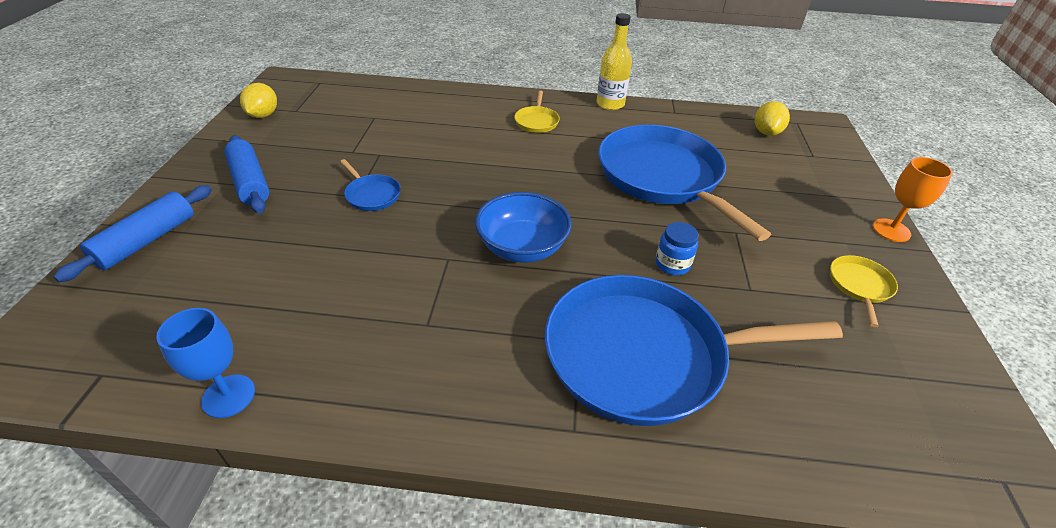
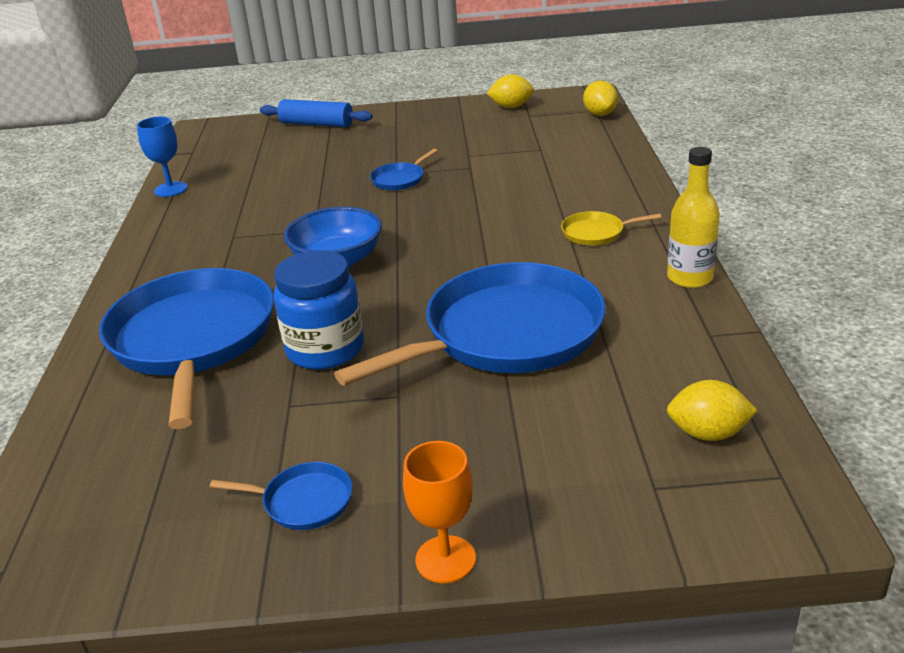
camera: 85 degrees right, 10 degrees down
(250, 182) = (400, 132): blue rolling pin -> none
(331, 82) = (600, 114): none -> yellow lemon
(672, 264) = (325, 349): blue jar -> blue jar, size x1.88
(860, 286) = (303, 501): yellow pan -> blue pan

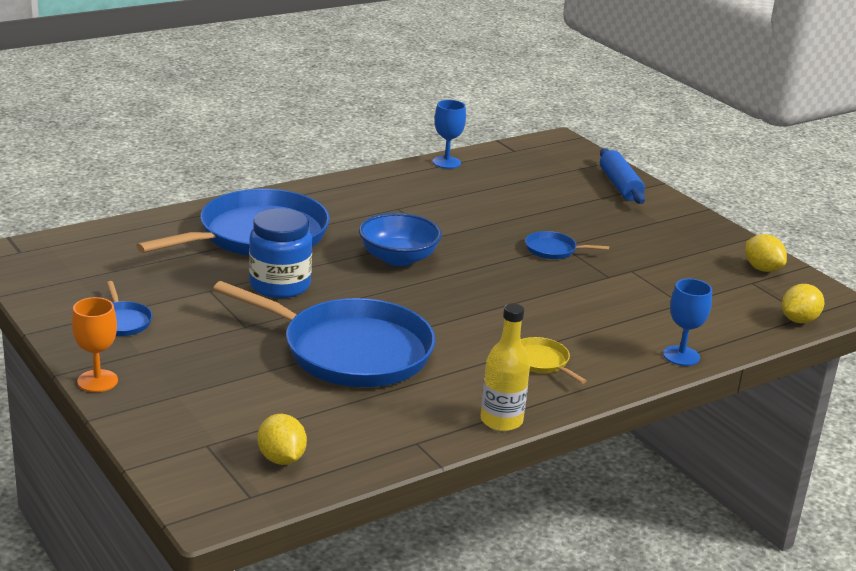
camera: 55 degrees right, 5 degrees down
(625, 170) = (681, 356): none -> blue goblet

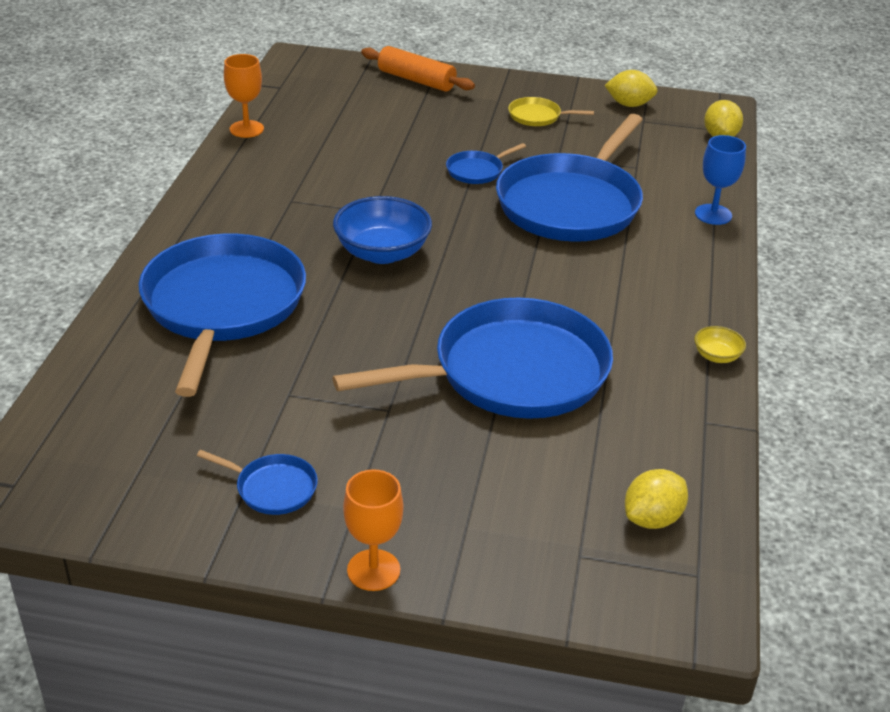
camera: 45 degrees left, 10 degrees up
(280, 285) = (339, 346): blue jar -> none
(281, 459) = (652, 518): yellow lemon -> yellow lemon turned 60 degrees counterclockwise
(446, 162) = (246, 129): blue goblet -> orange goblet
(501, 421) = (717, 356): yellow bottle -> yellow bowl
(541, 362) = (648, 282): yellow pan -> yellow pan (537, 116)
(582, 297) = (571, 204): none -> blue pan
(620, 185) = (416, 80): blue rolling pin -> orange rolling pin

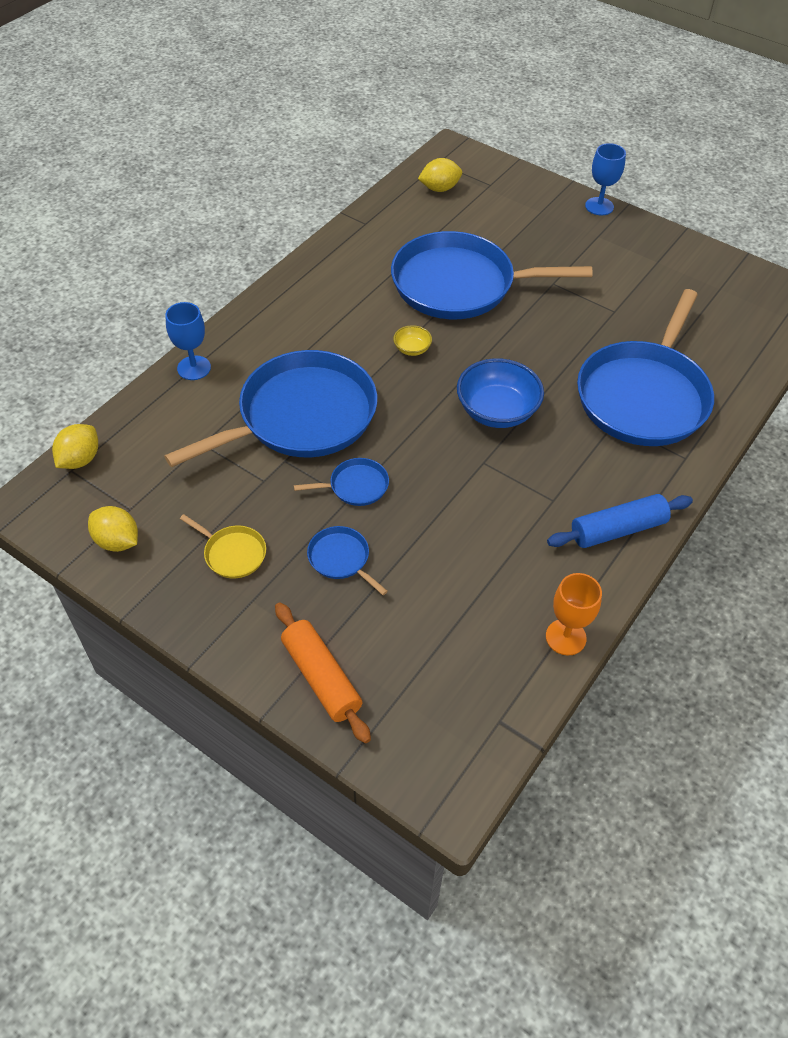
camera: 155 degrees left, 15 degrees up
(222, 195) = (617, 529): none -> blue rolling pin
(272, 488) = (641, 258): blue pan -> blue pan (341, 559)
(373, 570) = (599, 206): orange goblet -> blue goblet
(717, 356) = (317, 257): yellow bowl -> yellow bowl (412, 349)

